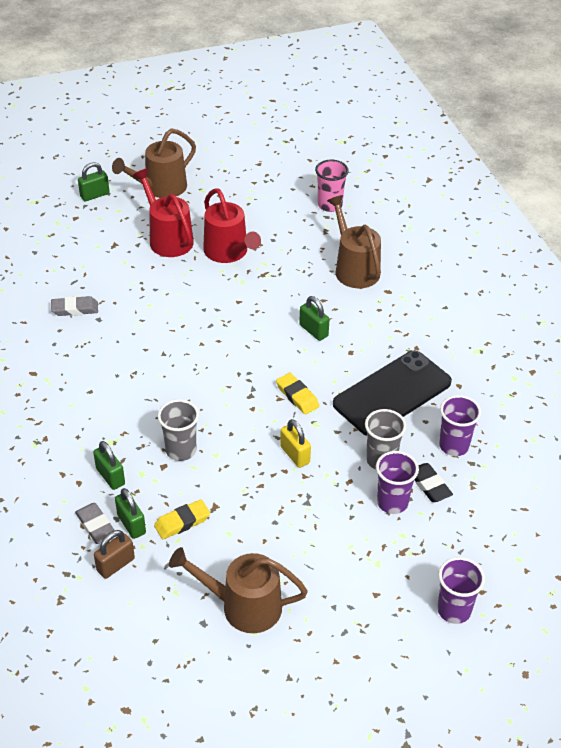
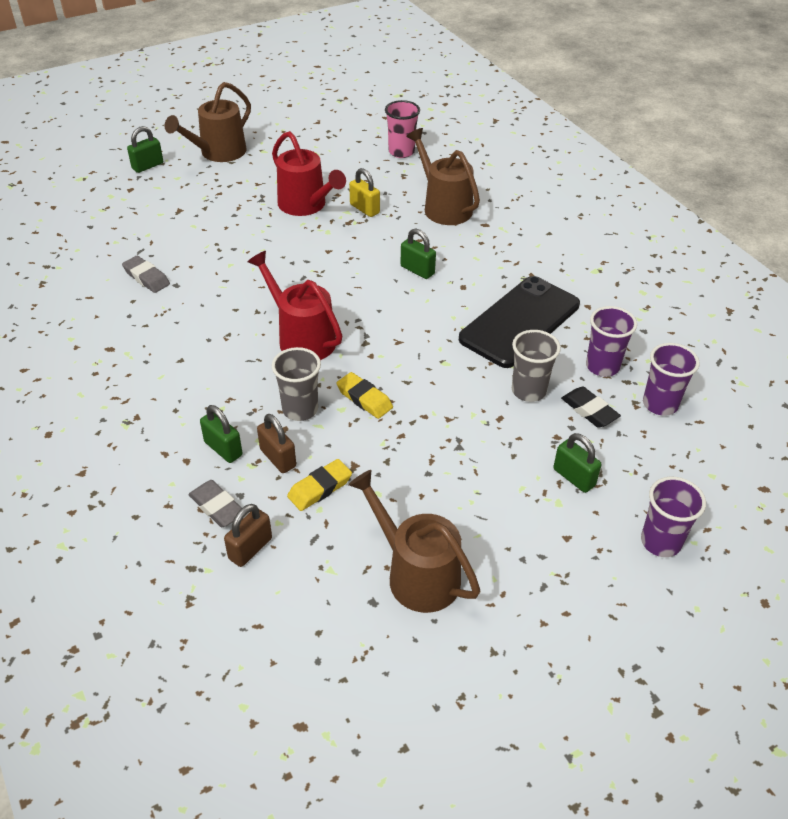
camera: 10 degrees left, 0 degrees up
(75, 309) = (146, 277): grey eraser -> grey eraser turned 60 degrees clockwise
(131, 524) = (259, 499): green padlock -> green padlock (574, 477)
(153, 491) = (278, 458): none -> brown padlock
(168, 239) = (237, 199): red watering can -> red watering can (302, 338)
(243, 606) = (416, 574): brown watering can -> brown watering can turned 45 degrees clockwise
(295, 455) = (431, 398): yellow padlock -> yellow padlock (364, 209)
(297, 396) = (417, 337): yellow eraser -> yellow eraser (364, 398)
(392, 502) = (554, 434): purple cup -> purple cup (660, 404)

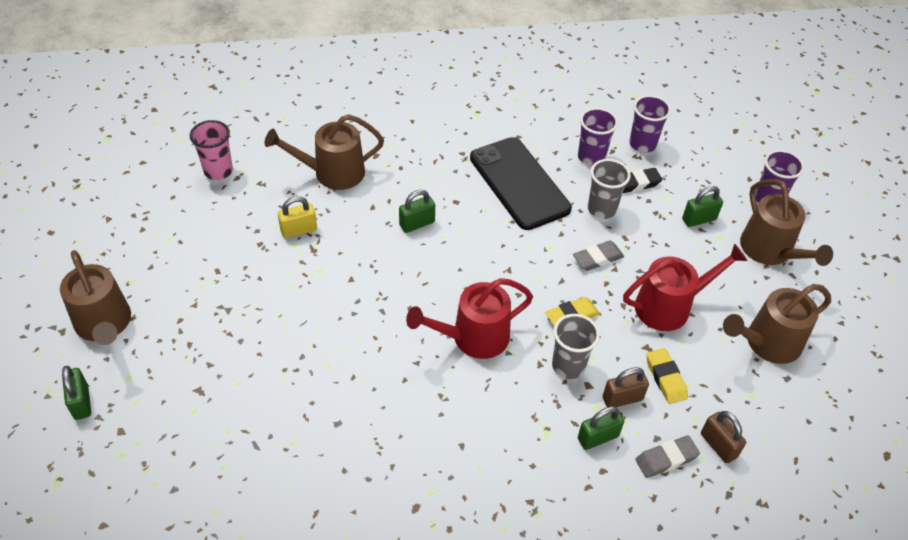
camera: 70 degrees left, 5 degrees up
(146, 277) = (310, 448): grey eraser -> grey eraser (597, 258)
(306, 205) = (262, 274): red watering can -> red watering can (669, 306)
(569, 556) = (770, 251): none -> brown watering can

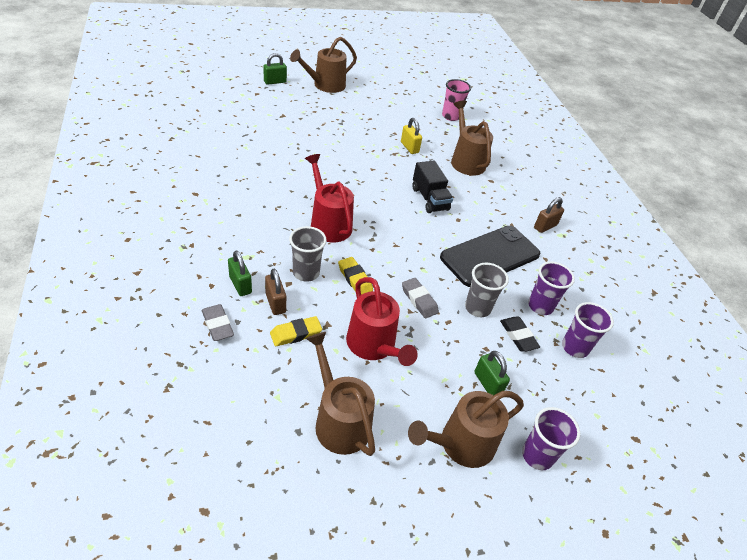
camera: 80 degrees right, 5 degrees down
(417, 224) = (429, 199): green padlock -> black truck
(718, 445) = (227, 363): brown padlock -> brown padlock (545, 226)

